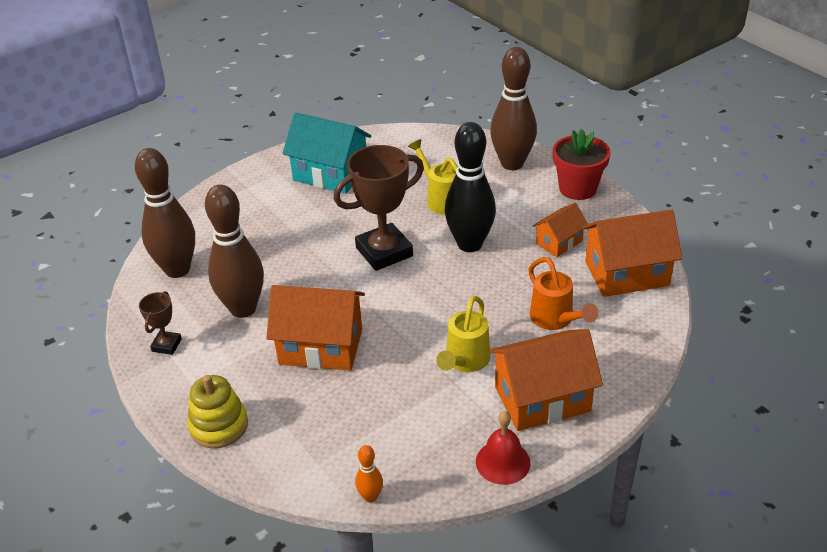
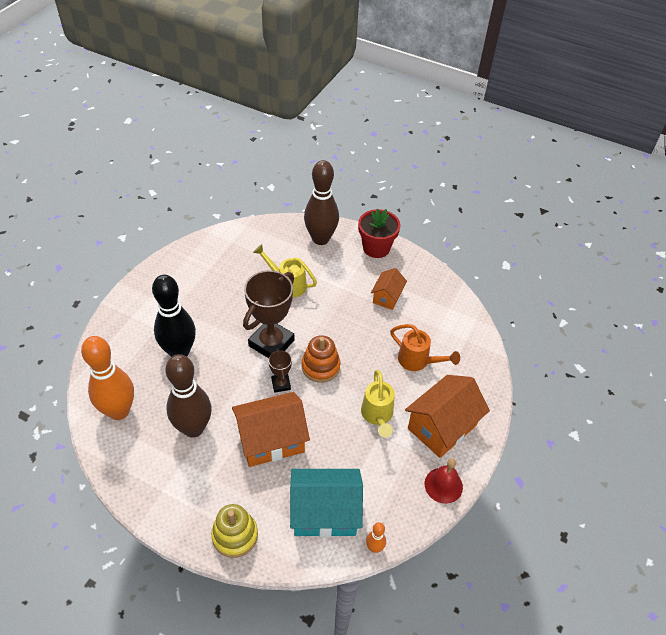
camera: 30 degrees left, 10 degrees up
(166, 345) = (152, 482): brown trophy -> brown trophy (281, 384)
(177, 269) = (119, 411): brown bowling pin -> orange bowling pin
(330, 174) = (191, 285): turquoise house -> turquoise house (325, 512)
(427, 291) = (320, 366): none -> orange stacking toy
(470, 244) = (328, 317): black bowling pin -> black bowling pin (179, 352)
(626, 273) = (443, 309): orange house -> none

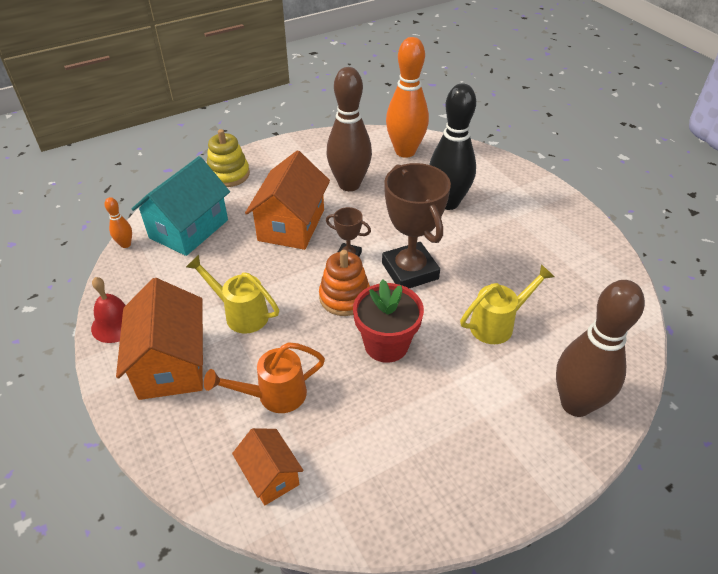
camera: 125 degrees right, 5 degrees down
(376, 248) = (519, 471): red flower pot -> red flower pot (386, 344)
(387, 297) = (405, 425): orange house -> orange house (270, 475)

